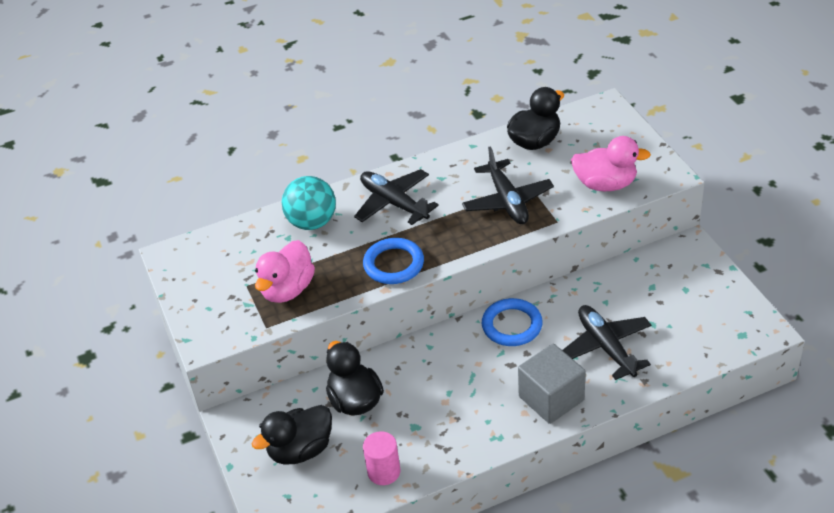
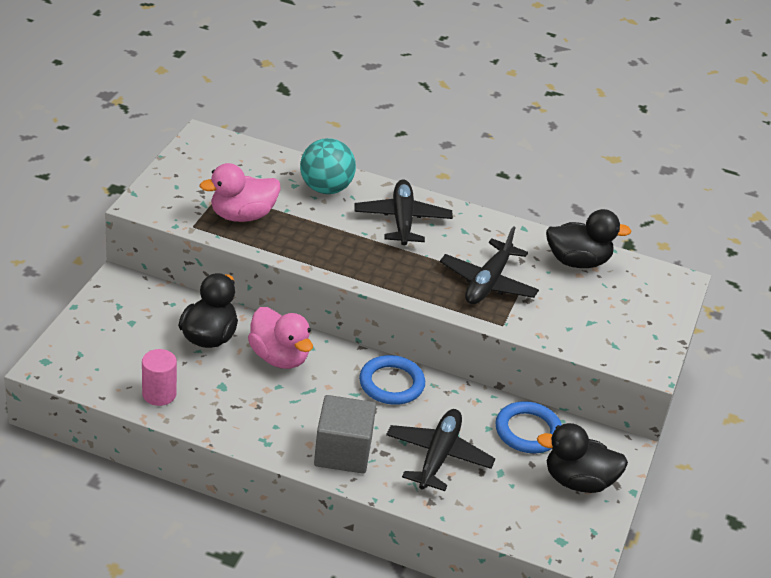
camera: 35 degrees right, 5 degrees down
(300, 450) = (129, 335): black duck -> black duck (578, 481)
(394, 264) = (337, 257): blue ring -> blue ring (528, 431)
(605, 184) = (585, 331): pink duck -> pink duck (279, 357)

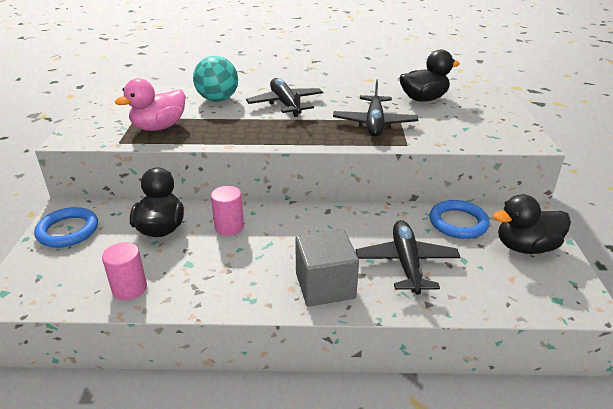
camera: 15 degrees left, 5 degrees down
(279, 357) = (229, 227): pink duck -> pink cylinder
(391, 384) = (332, 220): blue ring -> blue ring (68, 231)

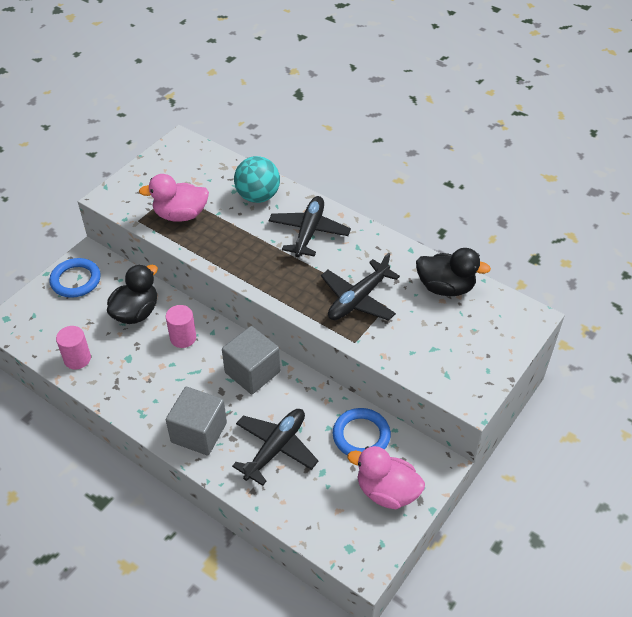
camera: 35 degrees right, 15 degrees up
(320, 223) = (252, 372): none -> grey cube
(525, 247) = (386, 491): black duck -> pink duck

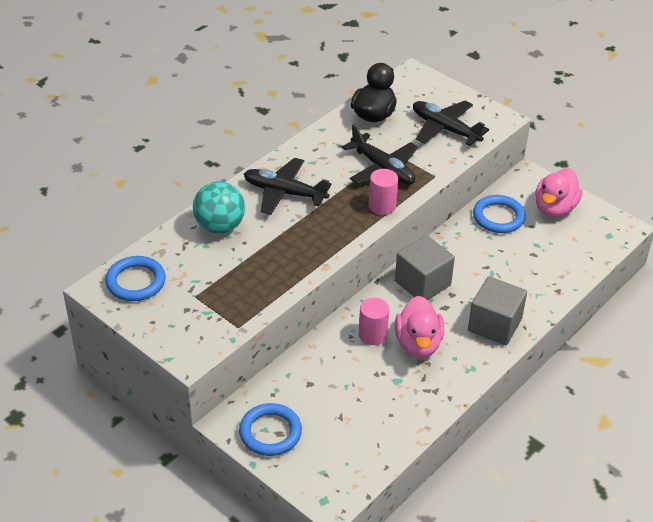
camera: 85 degrees left, 5 degrees down
(77, 359) = (394, 425): pink cylinder -> pink cylinder (382, 206)
(136, 312) = (331, 374): black duck -> none
(180, 215) = (236, 290): pink duck -> pink duck (418, 343)
(188, 158) = (136, 282): none -> blue ring
(276, 448) = (512, 272): black plane -> black plane (445, 129)

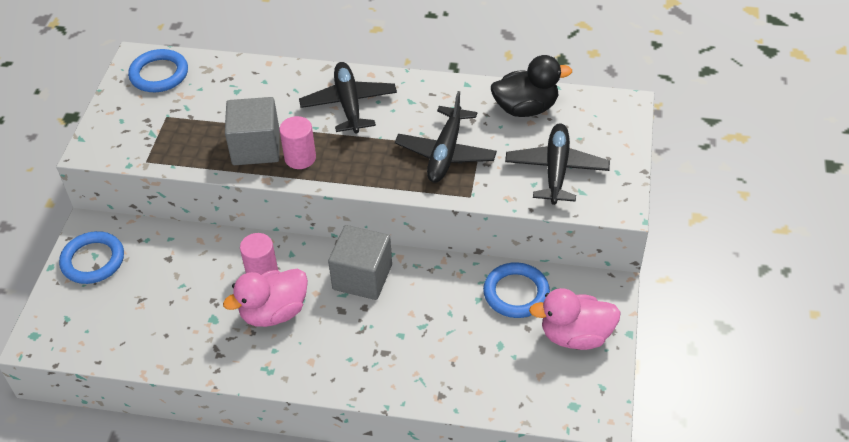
camera: 60 degrees right, 5 degrees up
(220, 226) = (268, 87): turquoise ball -> none
(382, 206) = (387, 178): pink cylinder -> pink cylinder (300, 158)
(494, 325) = (345, 362): grey cube -> grey cube (256, 147)

